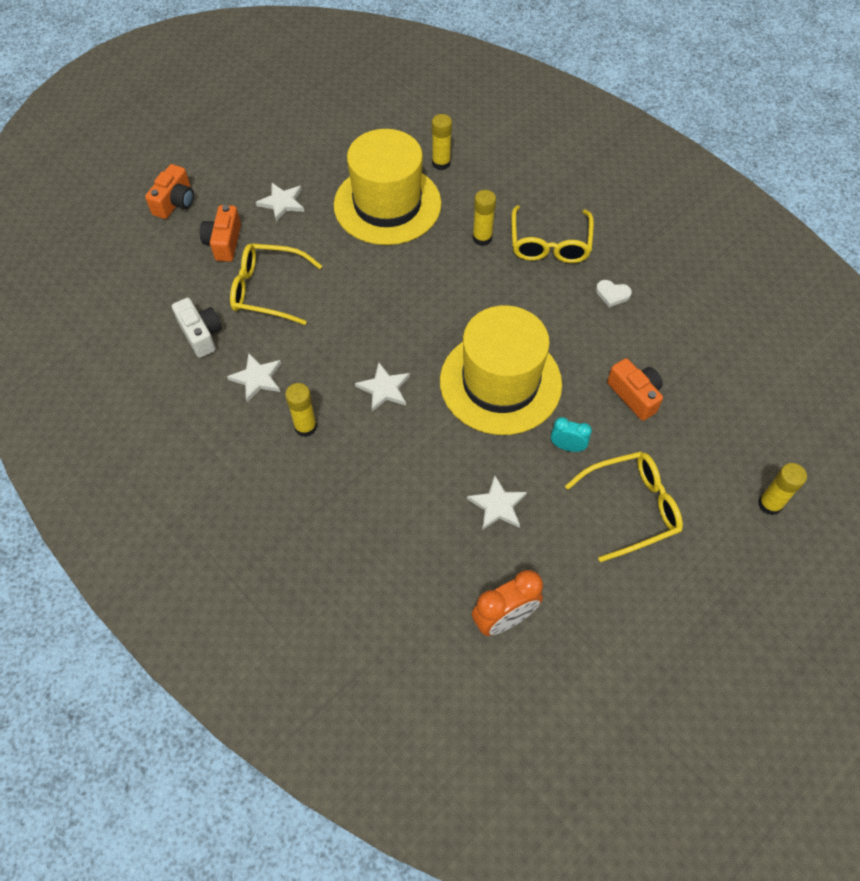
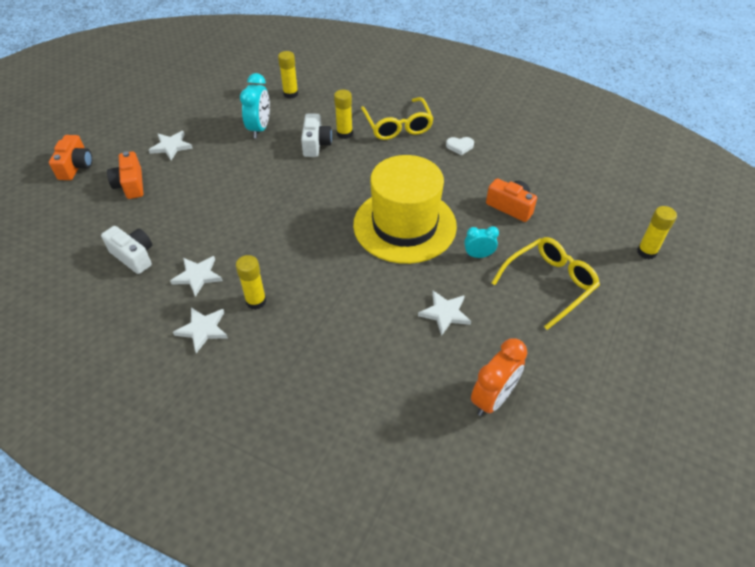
camera: 20 degrees left, 10 degrees down
(267, 290) = (182, 209): yellow glasses -> none
(384, 388) = (312, 254): white star -> white star (203, 329)
(387, 204) = (259, 129): yellow hat -> turquoise clock
(443, 244) = (316, 144): none -> white camera

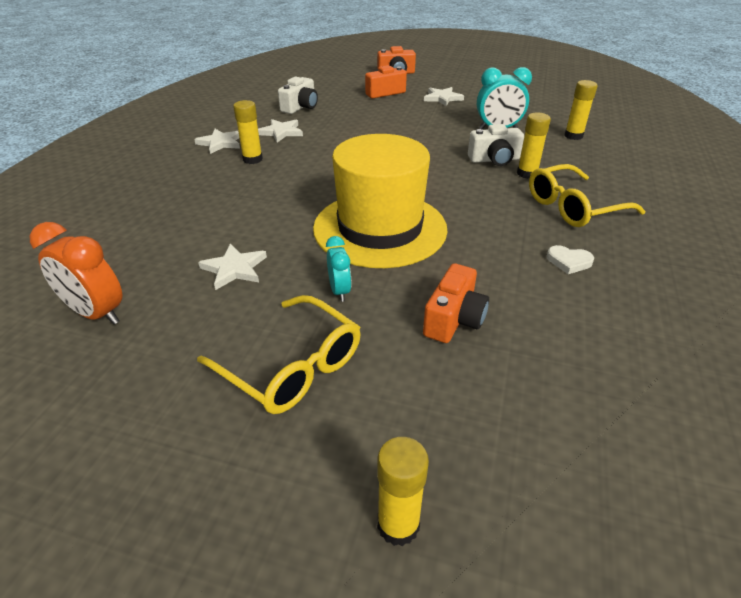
camera: 80 degrees right, 10 degrees down
(460, 146) = (569, 261): white heart -> white heart turned 60 degrees counterclockwise

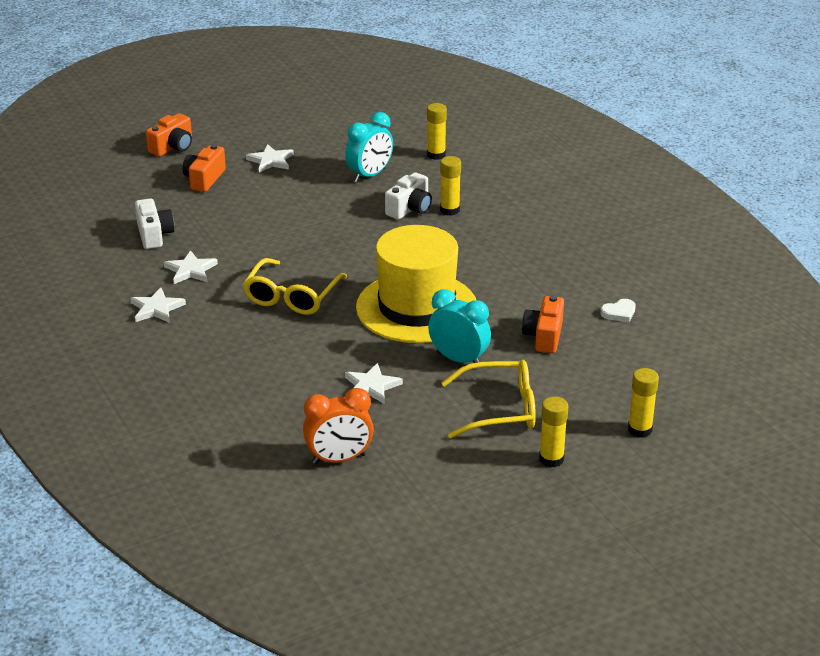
camera: 45 degrees left, 5 degrees down
(252, 159) = (219, 308): yellow glue stick -> yellow glue stick (551, 459)
(339, 291) = (459, 359): turquoise clock -> turquoise clock, size x1.67
(454, 319) = (544, 336): orange camera -> orange camera turned 150 degrees counterclockwise
(569, 261) = (558, 266): white heart -> white heart (619, 313)
(573, 207) = (514, 223): yellow glasses -> yellow glasses (292, 297)

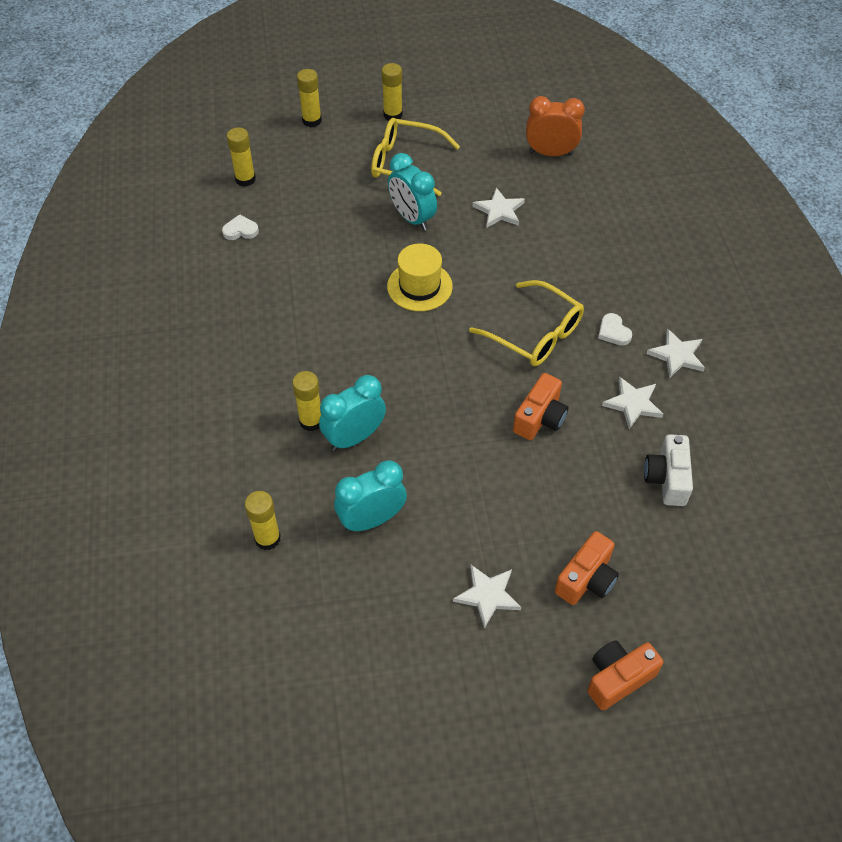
camera: 160 degrees left, 20 degrees up
(219, 313) = (613, 332): none -> white heart
(292, 297) = (535, 334): yellow glasses -> yellow glasses turned 90 degrees clockwise
(410, 209) = (354, 437): white camera -> turquoise clock
(416, 307) = (419, 286): yellow hat -> yellow hat, size x0.54
(544, 336) = (324, 223): orange camera -> orange camera (540, 418)
(656, 355) = (245, 179): none -> yellow glue stick

